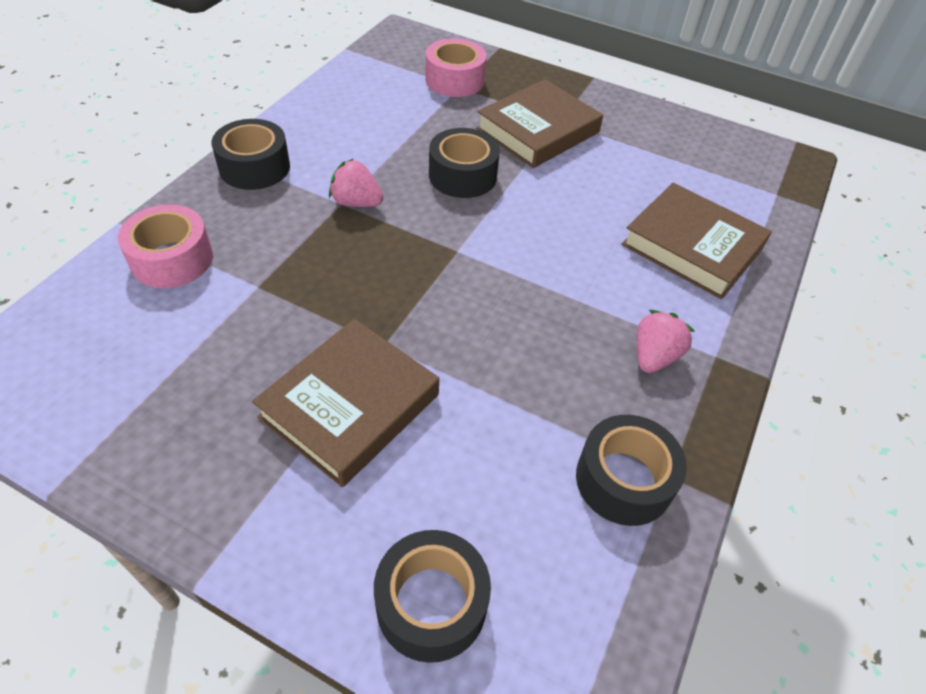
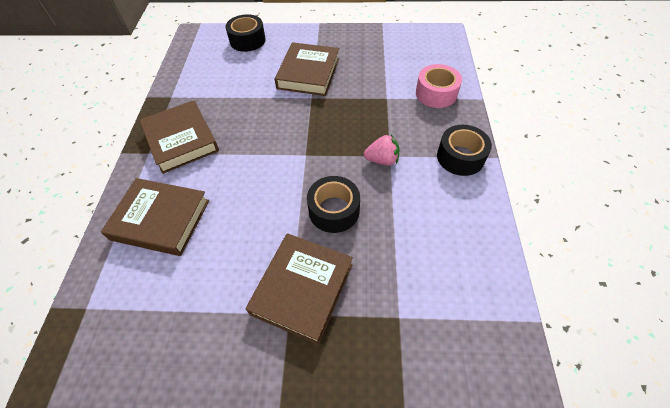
camera: 160 degrees right, 5 degrees up
(454, 80) = (409, 325): pink tape -> none
(624, 480) = (190, 89): black tape -> none
(654, 356) = (181, 140): pink strawberry -> brown book

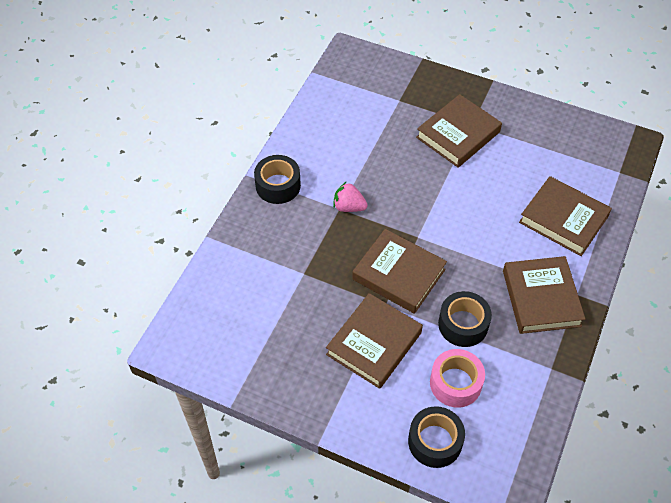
camera: 160 degrees left, 0 degrees up
(309, 120) = (398, 274): none -> brown book
(334, 210) = (412, 178): black tape -> black tape (463, 324)
(436, 93) = (248, 260): pink tape -> pink tape (455, 383)

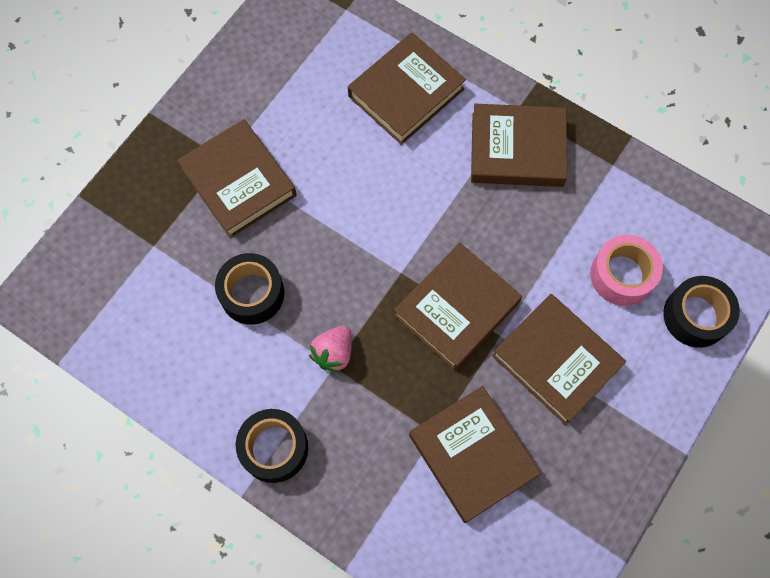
camera: 80 degrees left, 15 degrees up
(292, 298) = (472, 455): none -> brown book
(463, 324) = (542, 247): black tape -> black tape (252, 293)

